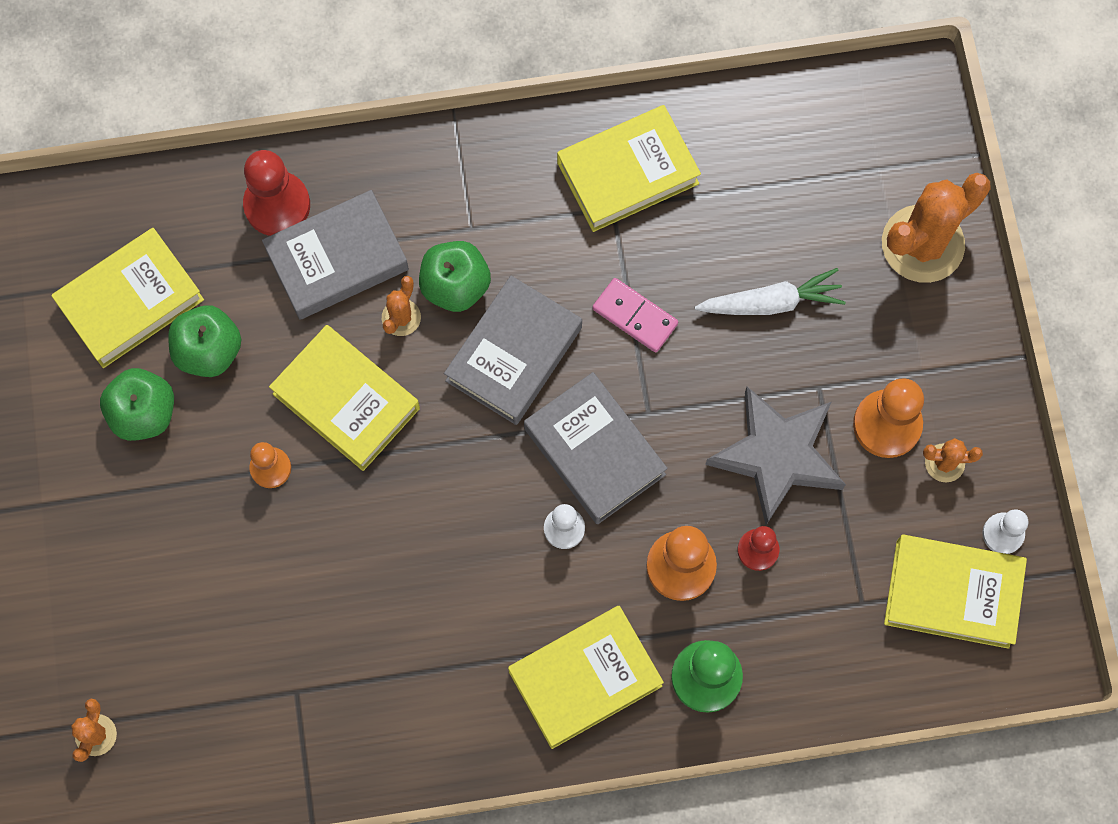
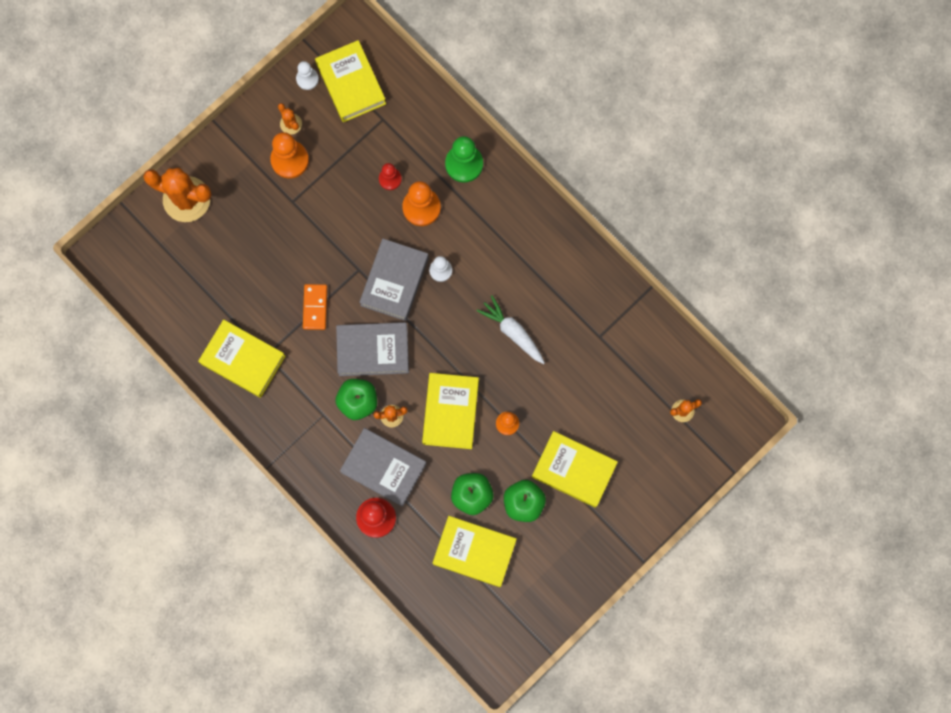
camera: 125 degrees left, 5 degrees up
(585, 679) = (502, 215): yellow book -> yellow book (574, 470)
(634, 316) = (315, 307): pink domino -> orange domino
(770, 302) = (265, 250): white carrot -> white carrot (512, 332)
(777, 456) = (339, 199): grey star -> none

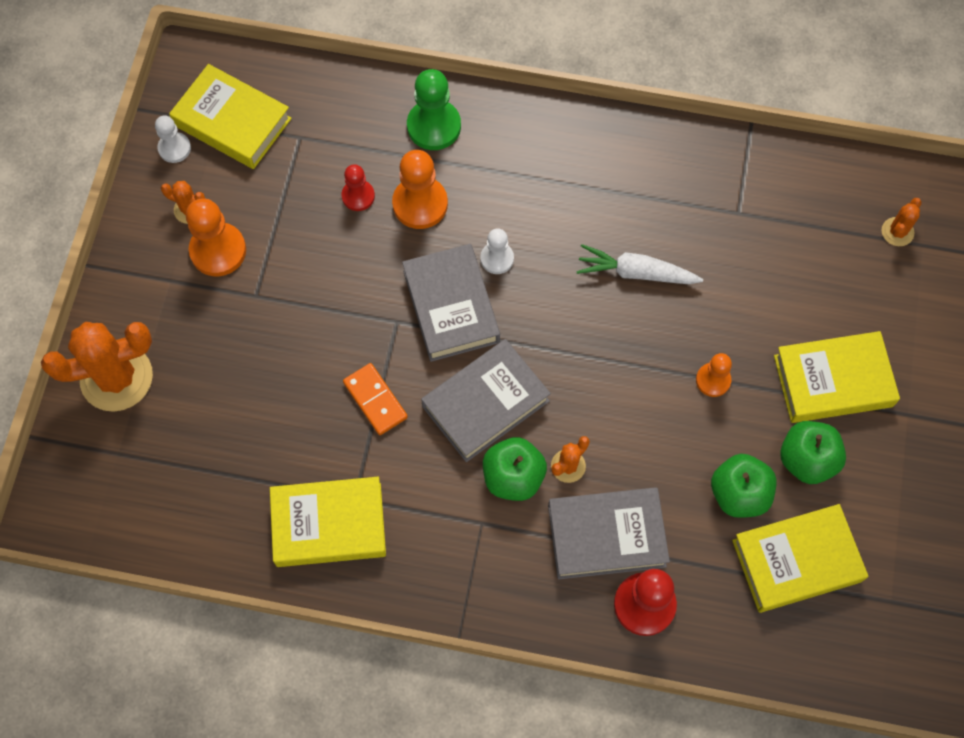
camera: 35 degrees left, 10 degrees down
(450, 412) = (635, 412): yellow book -> none

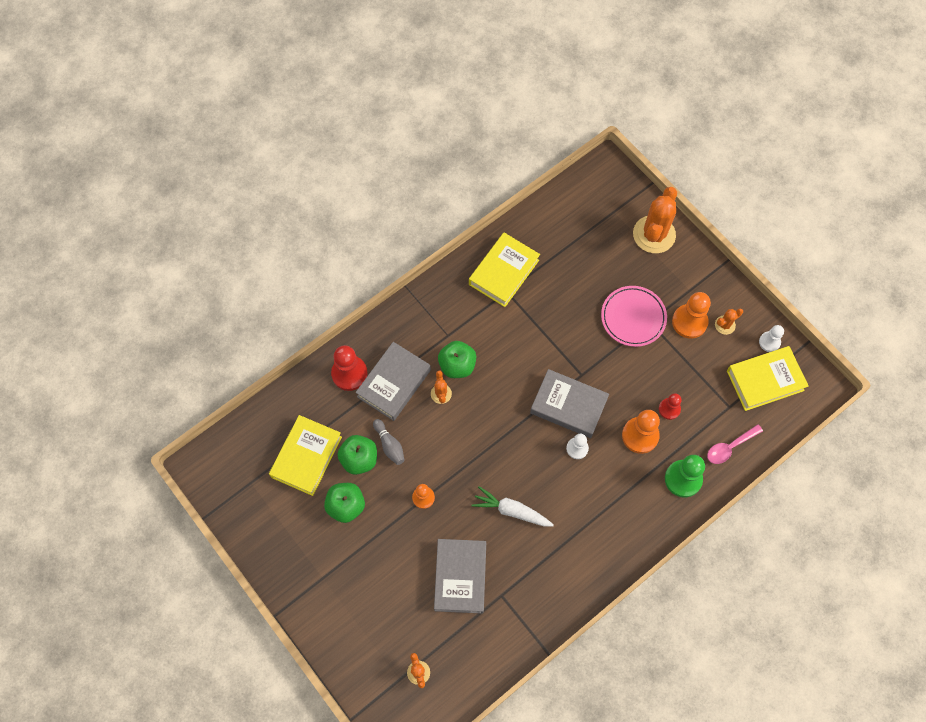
camera: 130 degrees right, 0 degrees up
(265, 318) = (633, 317): none -> pink plate
(352, 105) = (730, 447): none -> pink spoon
(375, 400) = (548, 335): orange domino -> none
(485, 404) = (503, 382): grey book -> grey book (460, 577)
(636, 273) = (511, 511): white carrot -> white carrot turned 120 degrees counterclockwise
(688, 472) = (389, 445): none -> grey bowling pin
(833, 381) = (371, 556): yellow book -> none

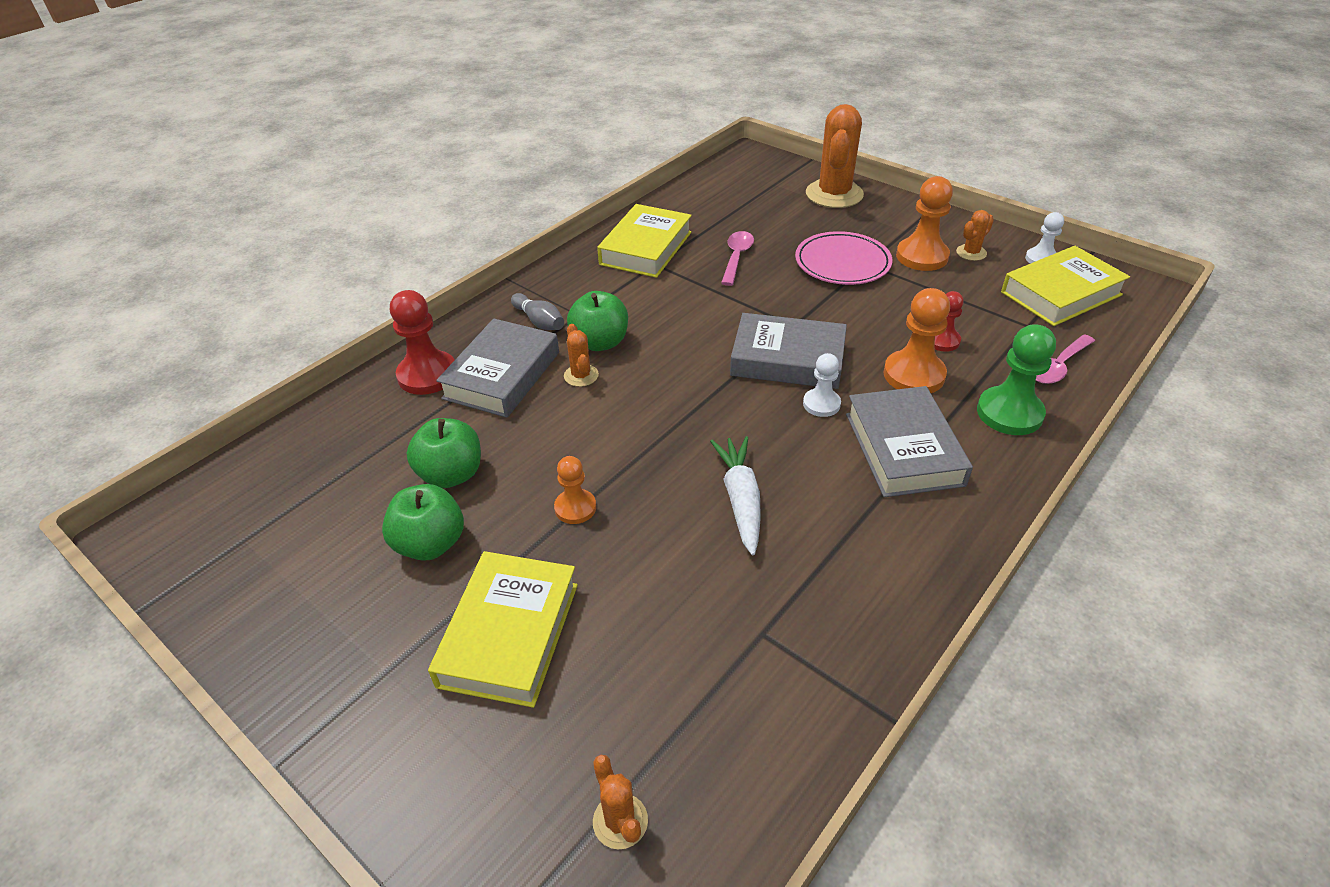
camera: 10 degrees left, 25 degrees down
(306, 457) = (354, 486): yellow book -> yellow book (509, 634)
(389, 445) = (504, 448): grey bowling pin -> grey bowling pin (539, 321)
(460, 577) = (672, 617): grey book -> grey book (903, 449)
(511, 511) = (740, 500): white carrot -> white carrot turned 75 degrees clockwise
(563, 296) = (736, 257): none -> pink spoon

